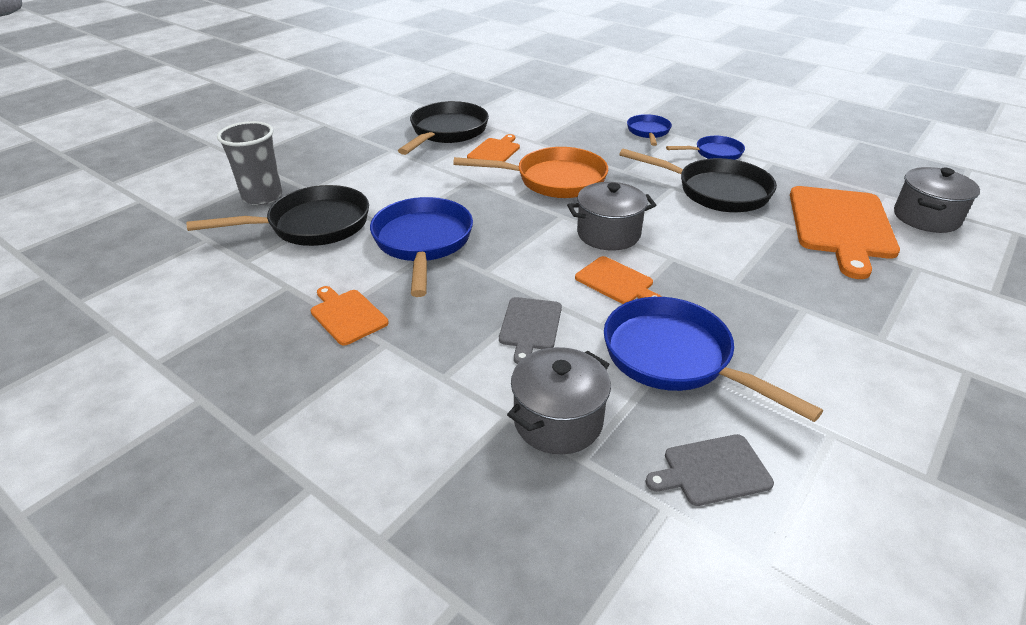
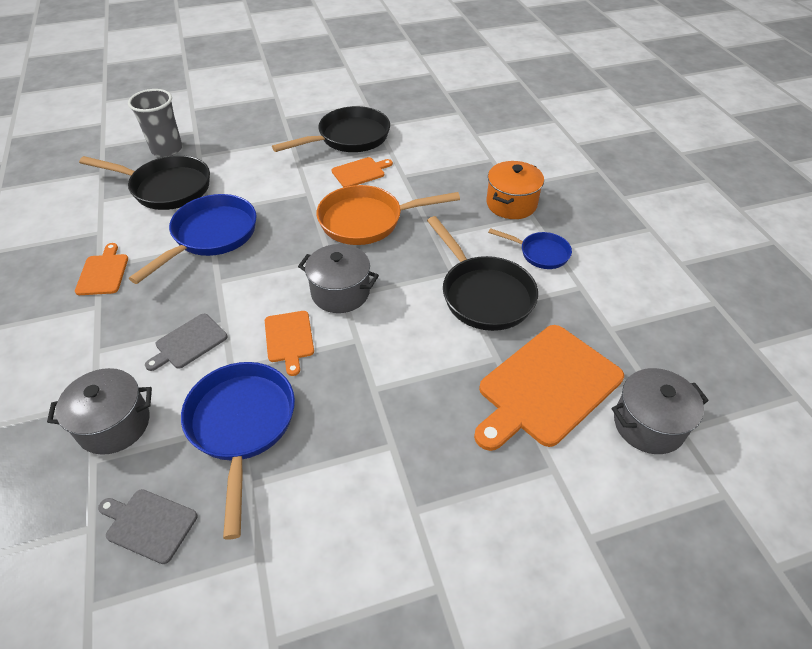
camera: 35 degrees right, 10 degrees up
(553, 180) = (367, 221): orange pan -> orange pan turned 135 degrees clockwise
(648, 132) = (511, 204): blue pan -> orange pot

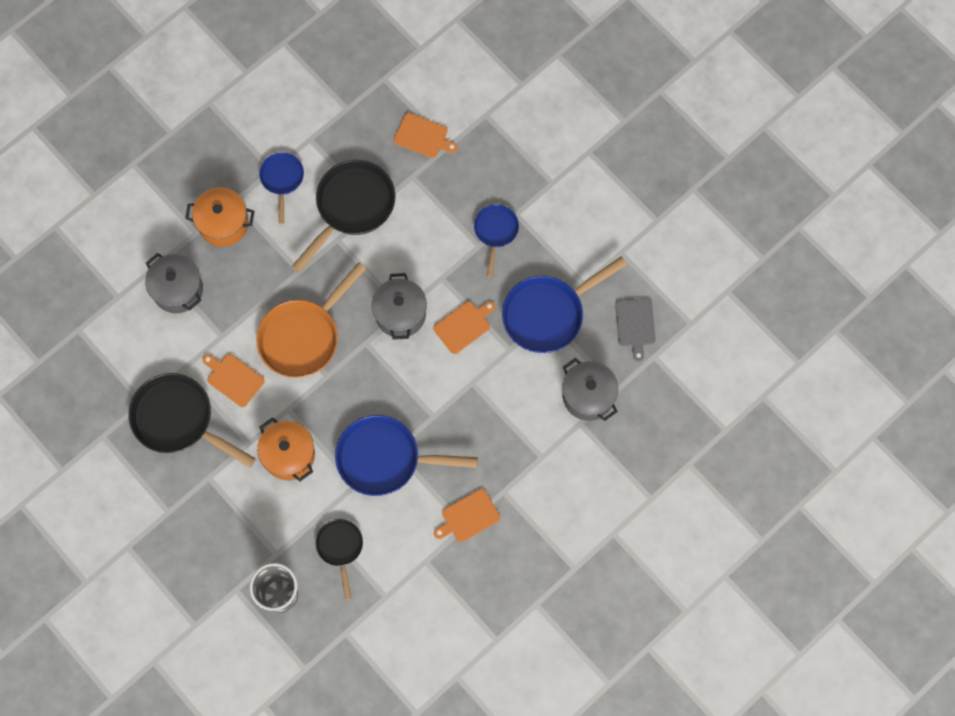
camera: 115 degrees left, 25 degrees up
(166, 188) = (340, 548): black pan -> black pan, size x0.57
(189, 342) = (502, 395): grey cutting board -> none
(269, 183) = (289, 455): none -> orange pot
(367, 221) = (303, 336): orange pan -> orange pan turned 75 degrees clockwise
(380, 413) = (495, 232): none -> blue pan
(546, 387) = (423, 136): orange cutting board -> orange cutting board, size x0.50
(648, 424) = (424, 68): grey pot -> grey pot (178, 290)

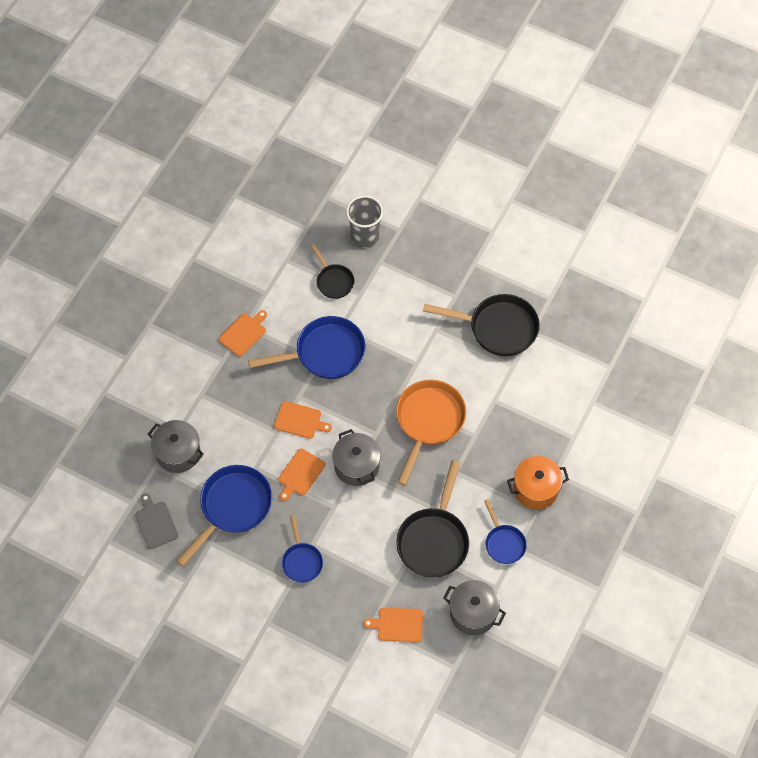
camera: 160 degrees right, 10 degrees down
(178, 290) = (547, 423): grey pot -> grey pot (473, 613)
(233, 379) = (469, 371): orange cutting board -> orange cutting board (300, 420)
(289, 455) = (401, 331): orange pot -> none

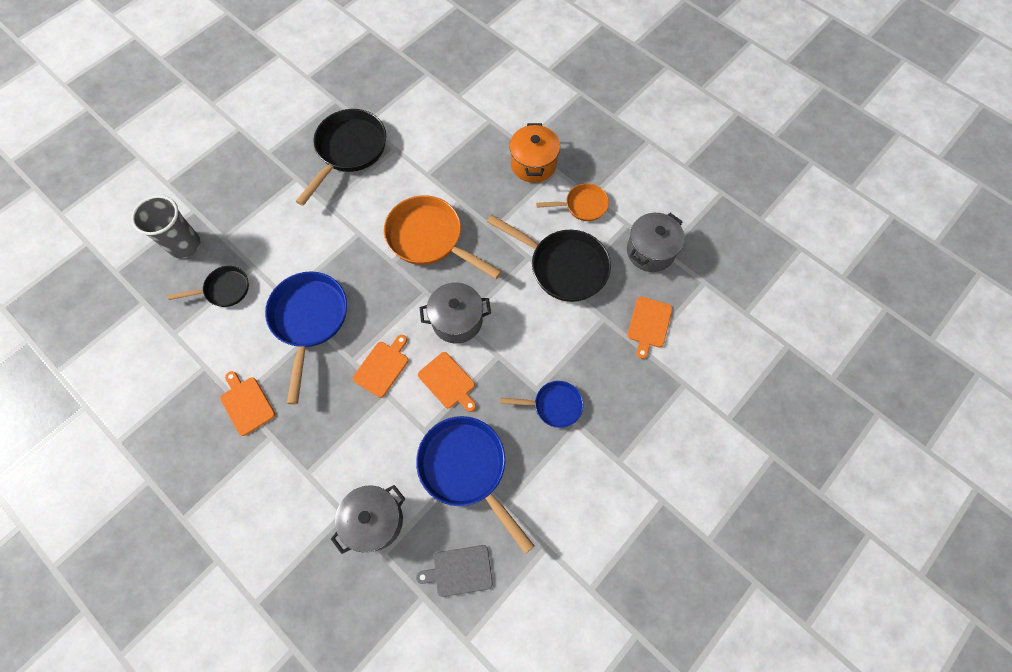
camera: 75 degrees left, 5 degrees up
(503, 543) = (582, 205): blue pan -> orange pan

